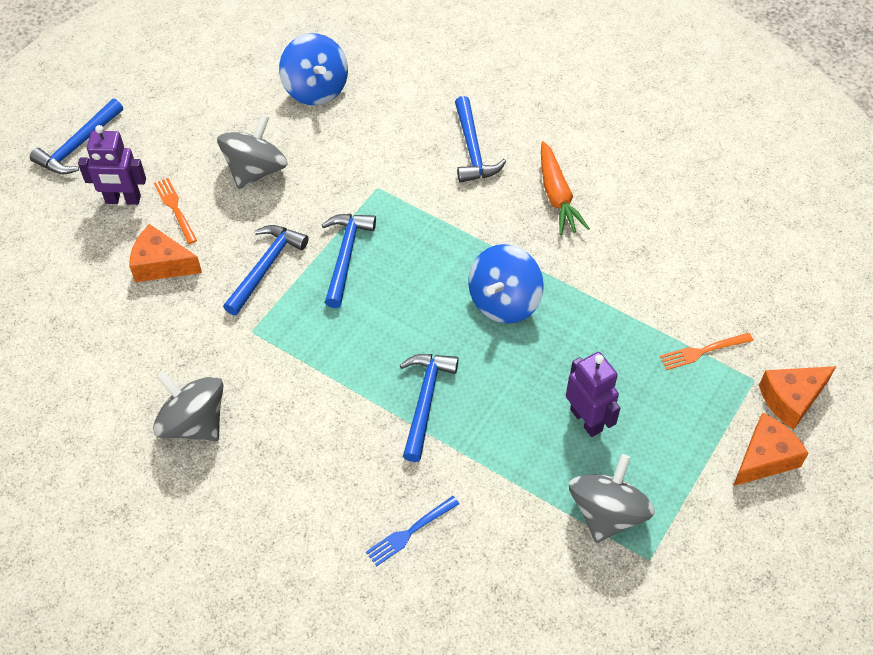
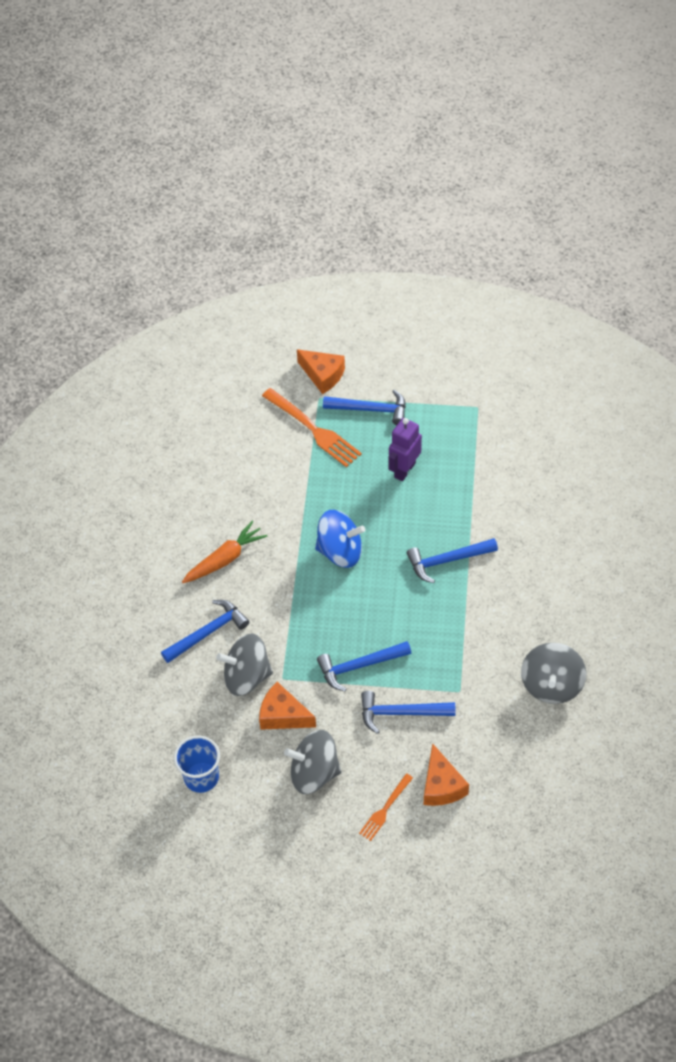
camera: 115 degrees left, 0 degrees up
(78, 145) = (365, 928): blue hammer -> blue hammer (370, 409)
(123, 200) = (399, 854): purple robot -> none
(316, 89) = (201, 777): blue spinning top -> blue cup
(410, 532) = (541, 526): blue fork -> none
(607, 513) = (462, 436): grey spinning top -> grey spinning top (247, 676)
(703, 351) = (313, 429): orange fork -> orange fork, size x1.79
(764, 458) = (374, 375): orange cheese -> orange cheese (283, 715)

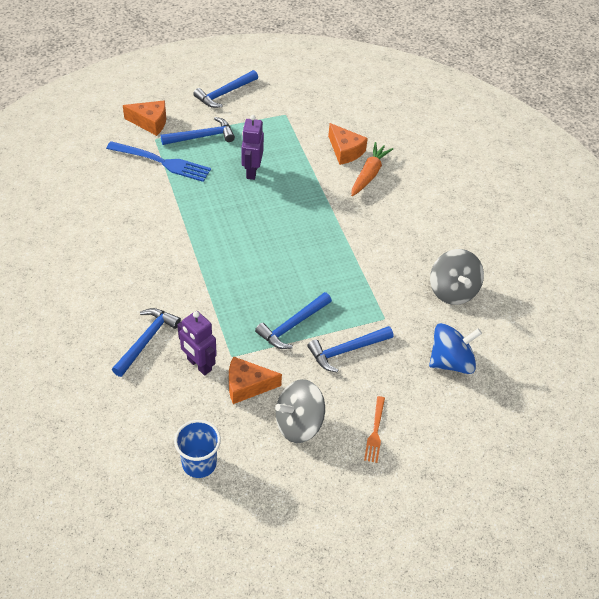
camera: 30 degrees left, 5 degrees down
(225, 559) = (133, 278): orange carrot -> orange carrot (369, 174)
(247, 676) = (199, 365): grey spinning top -> purple robot
(313, 429) = (162, 162): orange fork -> blue fork
(340, 551) = (230, 244): blue spinning top -> blue spinning top (451, 361)
(441, 785) = (411, 396): orange cheese -> orange cheese (345, 151)
(447, 561) = (321, 226): blue hammer -> blue hammer (225, 93)

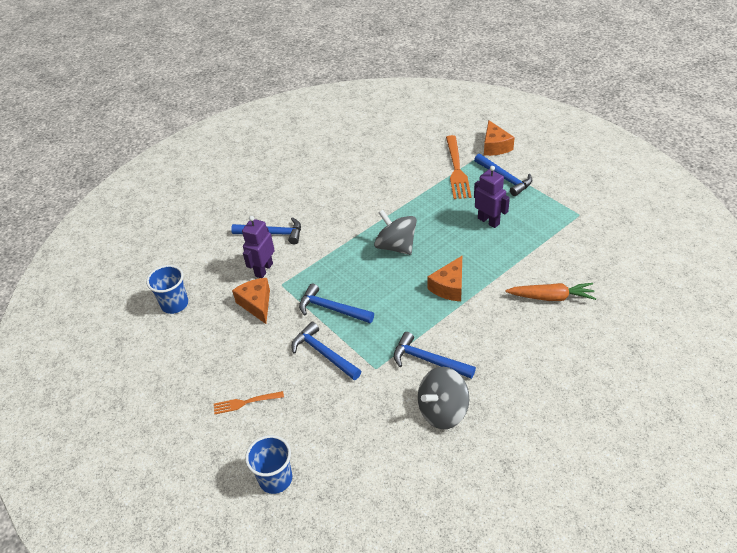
camera: 75 degrees right, 5 degrees down
(162, 162) = (457, 169): blue fork -> orange fork
(225, 93) = (569, 170): blue hammer -> blue hammer (428, 360)
(252, 171) = (488, 221): purple robot -> purple robot turned 60 degrees clockwise
(299, 423) = (233, 348): grey spinning top -> grey spinning top (396, 246)
(345, 151) = (568, 270): orange cheese -> orange cheese (449, 287)
(451, 361) = (351, 436): blue spinning top -> none
(473, 432) = (275, 479): none -> blue cup

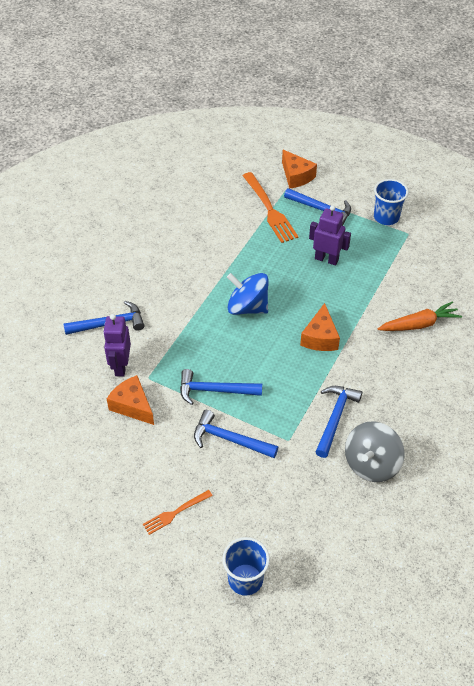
camera: 25 degrees left, 5 degrees up
(175, 304) = (41, 429): blue cup -> blue cup (386, 217)
(396, 246) = (247, 307): grey spinning top -> blue spinning top
(428, 360) = (335, 418): blue hammer -> blue hammer turned 105 degrees clockwise

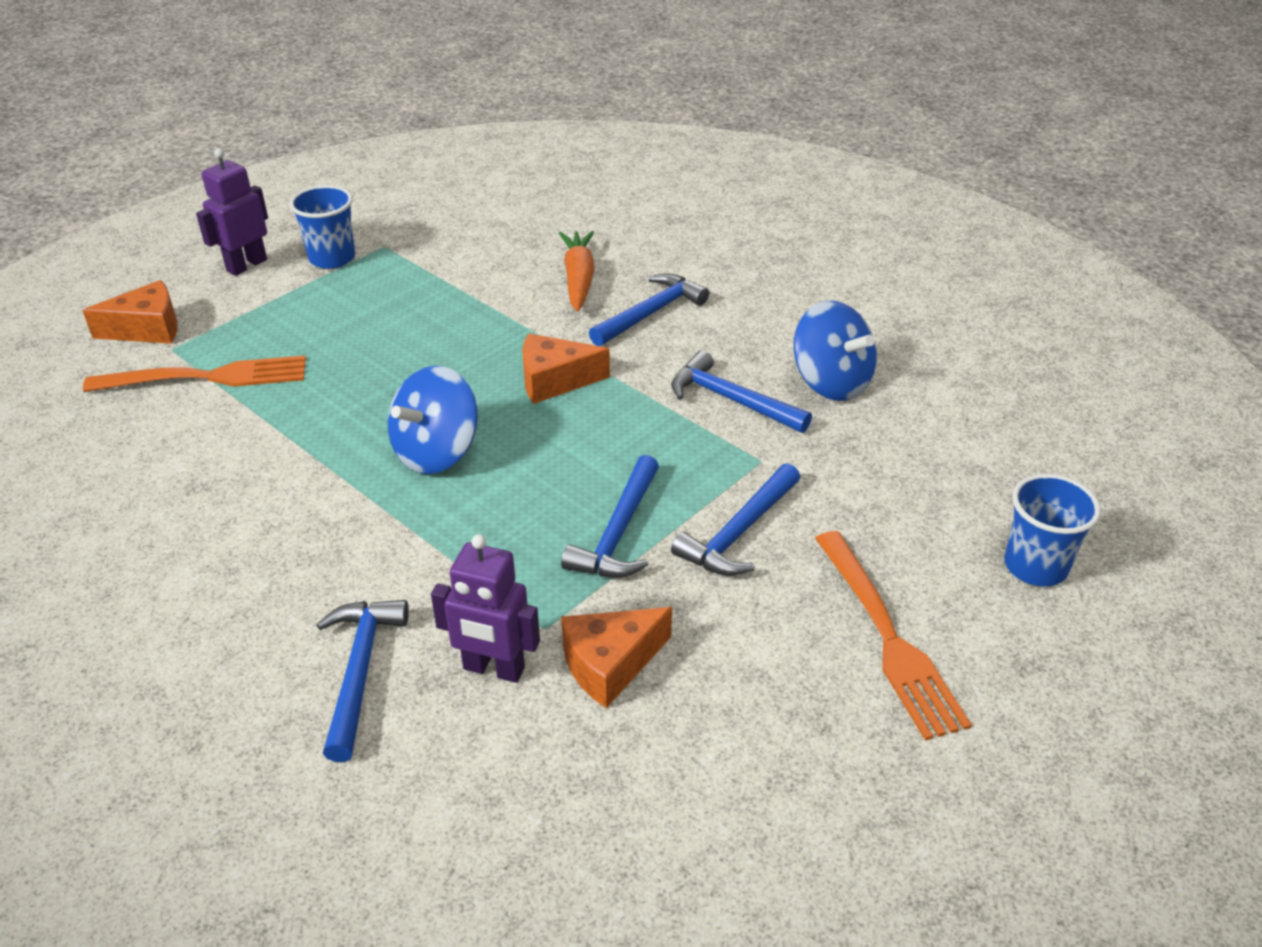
camera: 75 degrees left, 10 degrees down
(175, 513) = (888, 637): orange fork -> orange fork, size x1.79
(320, 337) = (555, 381): orange cheese -> orange cheese turned 150 degrees clockwise
(321, 209) = (258, 319): blue hammer -> blue hammer (650, 313)
(326, 259) = (381, 337): purple robot -> purple robot (246, 265)
(371, 464) = (831, 382): grey spinning top -> blue spinning top

